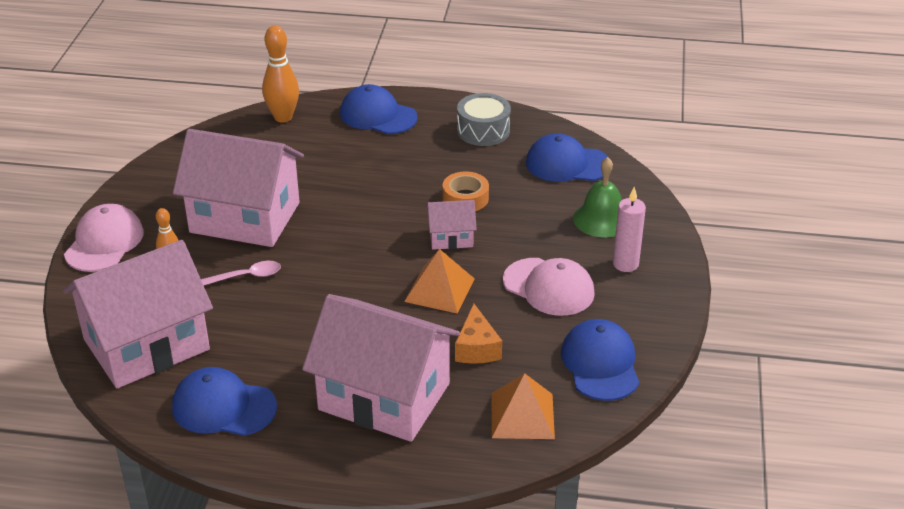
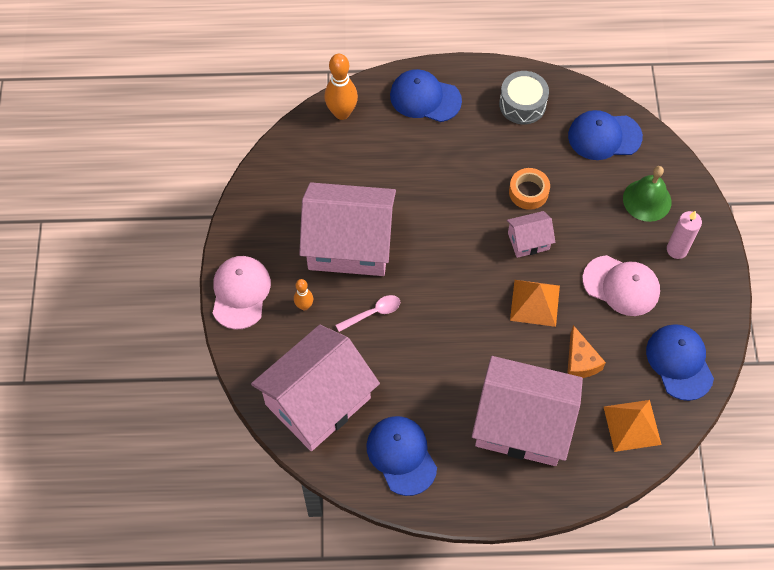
camera: 10 degrees left, 25 degrees up
(223, 407) = (401, 455): blue cap -> blue cap turned 60 degrees clockwise

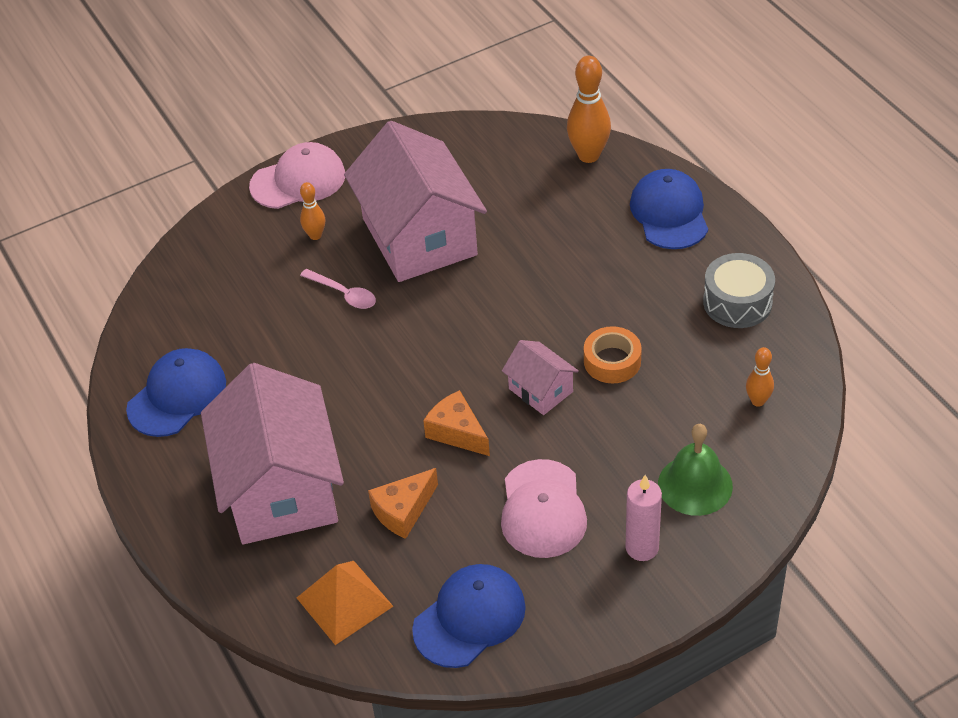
camera: 65 degrees right, 15 degrees down
(318, 401) = (204, 297): pink house -> none
(535, 302) = (457, 432): orange pyramid -> orange cheese
(604, 136) = (758, 401): blue cap -> orange bowling pin

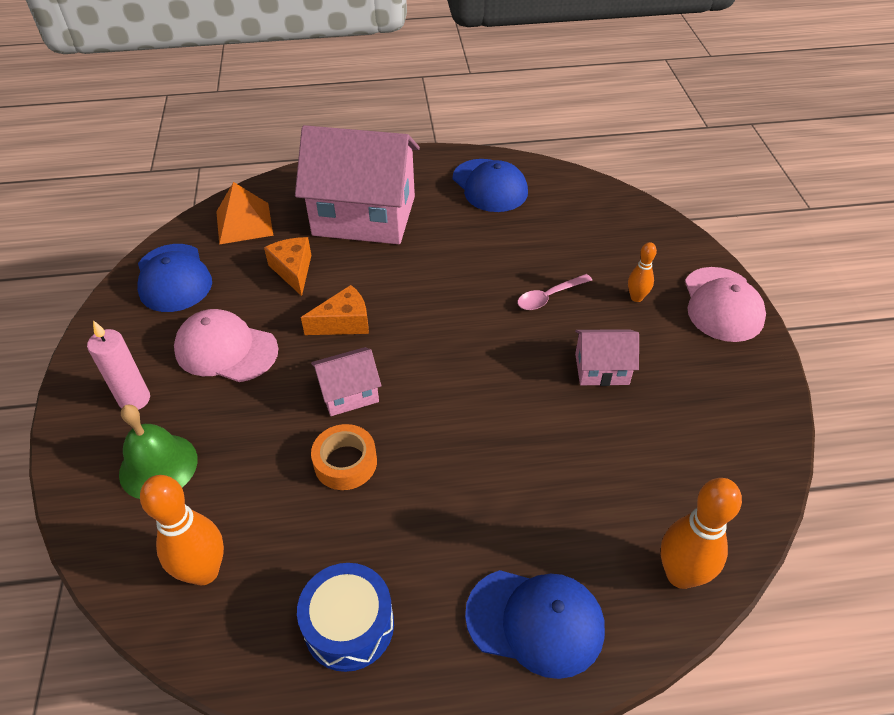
camera: 110 degrees right, 0 degrees up
(419, 237) = (601, 369): pink house -> pink house, size x0.46
(737, 302) = (349, 625): grey drum -> blue drum
(758, 401) = (204, 571): orange bowling pin -> orange bowling pin, size x1.81

